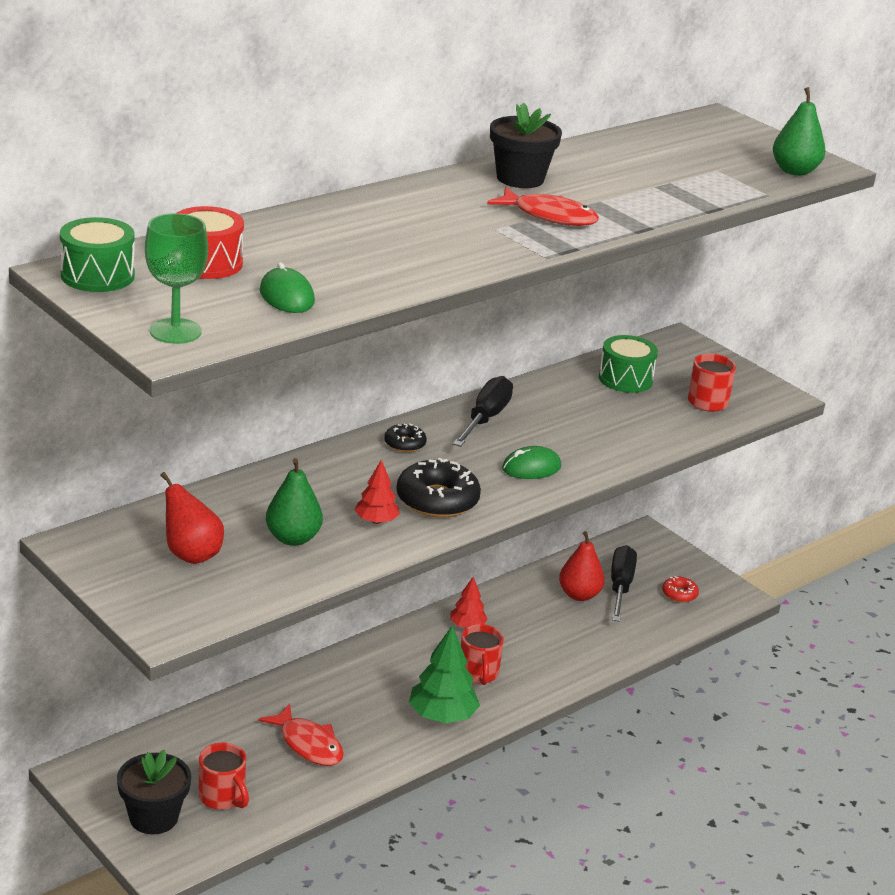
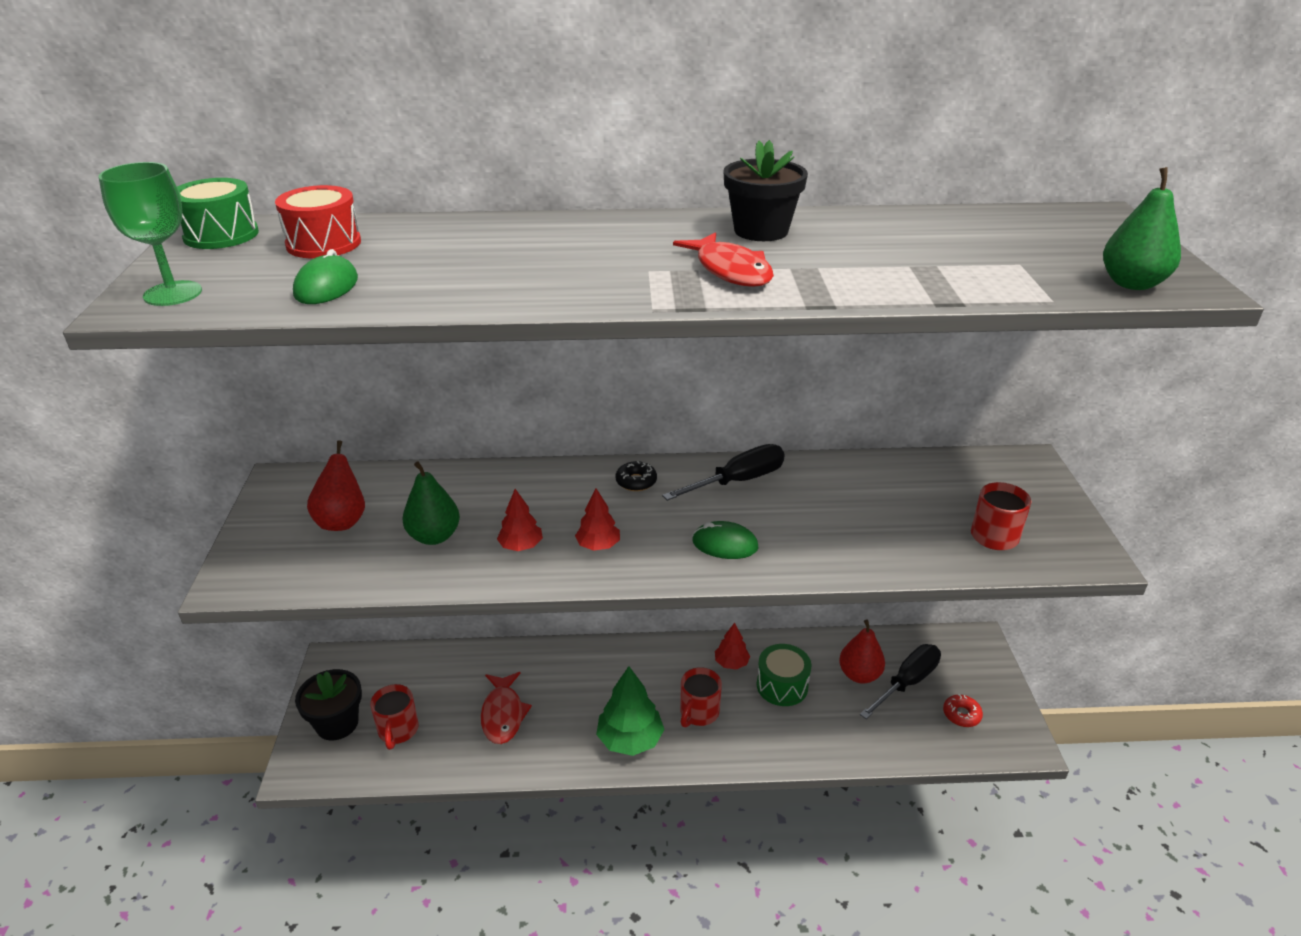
camera: 40 degrees right, 5 degrees up
(437, 500) = (598, 545): black donut -> red tree
(625, 379) = (925, 484): green drum -> green drum (782, 686)

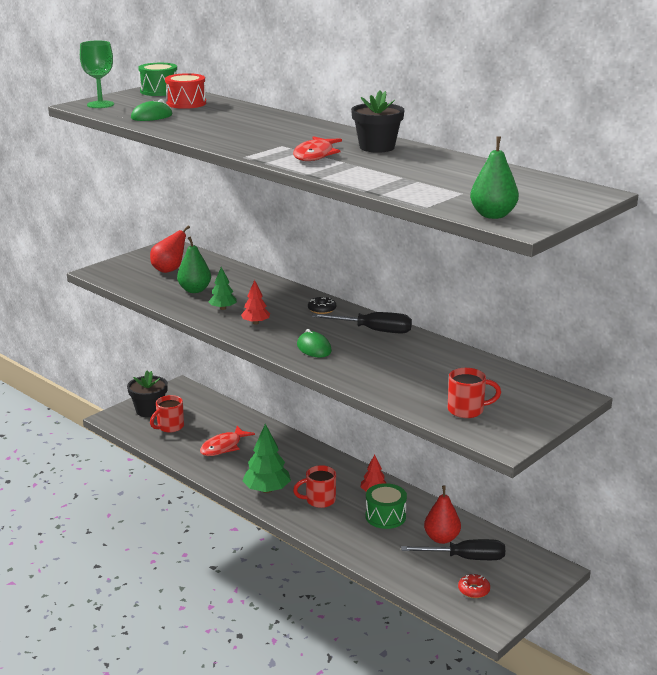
camera: 45 degrees right, 10 degrees down
(521, 546) = (223, 308): red tree -> green tree

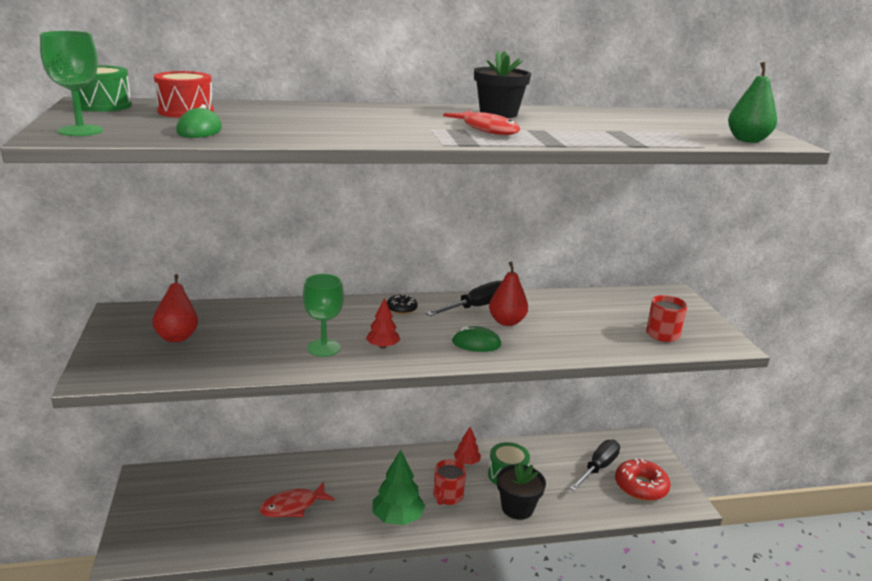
camera: 55 degrees left, 0 degrees up
(149, 410) = (154, 521): black flower pot -> black flower pot (517, 508)
(169, 427) = (207, 523): red mug -> none
(194, 290) = (254, 344): green pear -> none
(223, 308) = (323, 348): green tree -> green goblet
(223, 447) = (293, 506): red fish -> red fish turned 75 degrees clockwise
(441, 538) = (563, 465): red pear -> red pear (506, 322)
(473, 590) = (640, 486): red donut -> red donut, size x1.90

